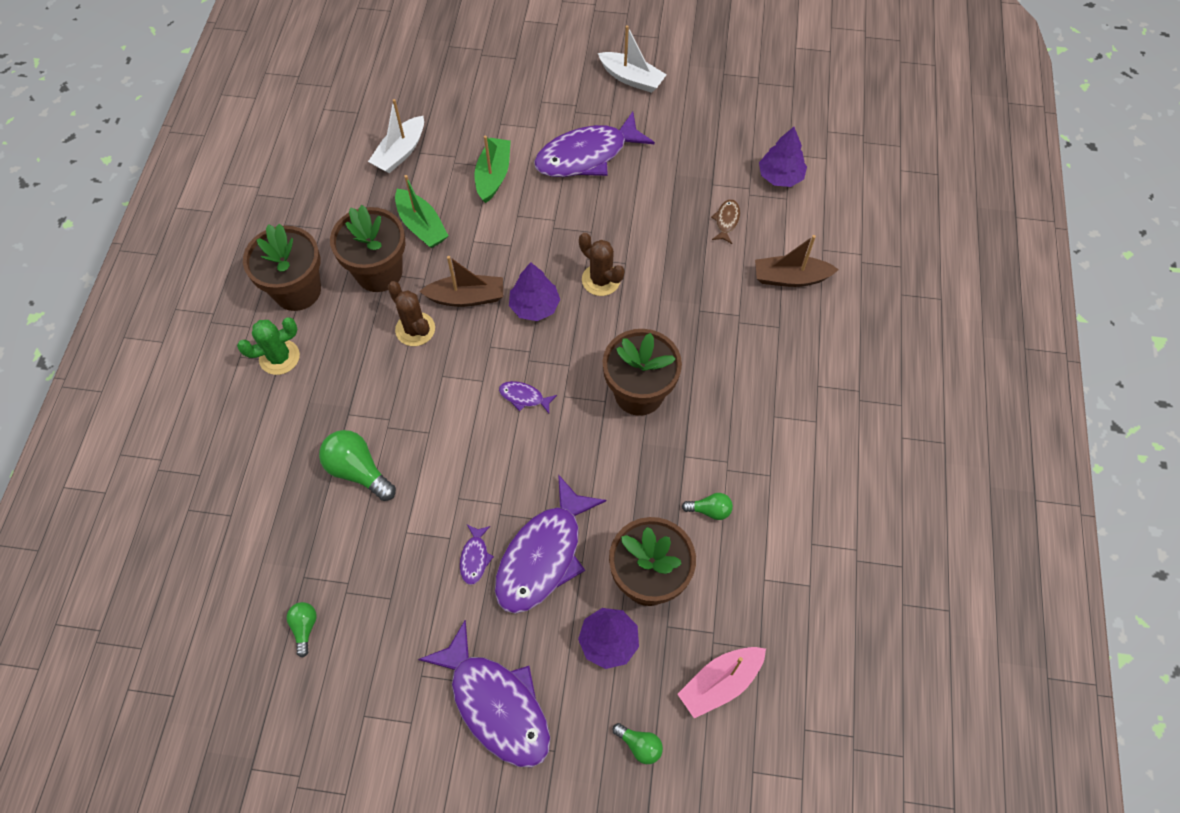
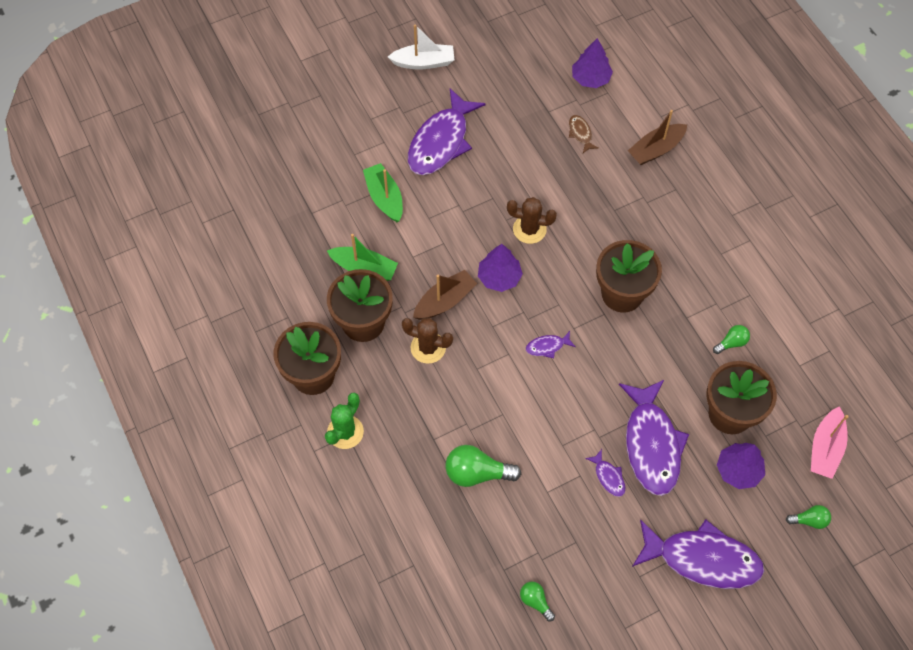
camera: 35 degrees left, 0 degrees up
(400, 152) = (297, 221): white boat -> none

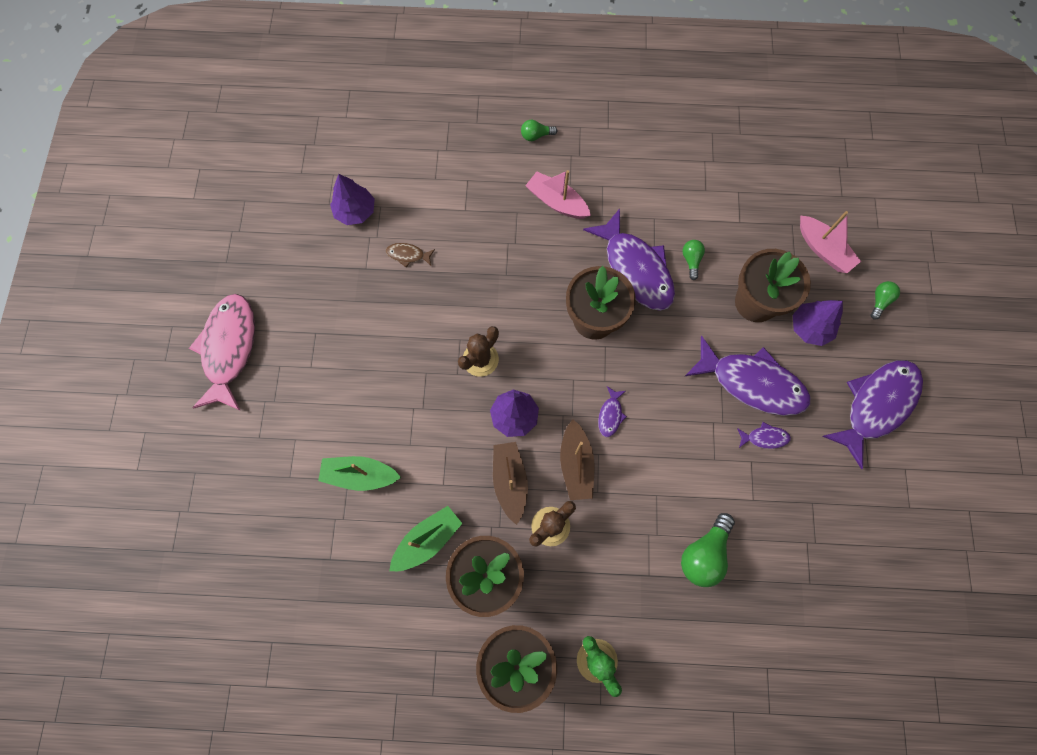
camera: 60 degrees left, 10 degrees up
(423, 62) = (229, 348): white boat -> pink fish
(441, 142) = (332, 384): purple fish -> purple fish (635, 269)
(535, 601) = (853, 572): green light bulb -> green light bulb (536, 136)
(656, 149) = (466, 203): brown boat -> brown boat (576, 464)
(707, 213) = (557, 202): none -> pink boat

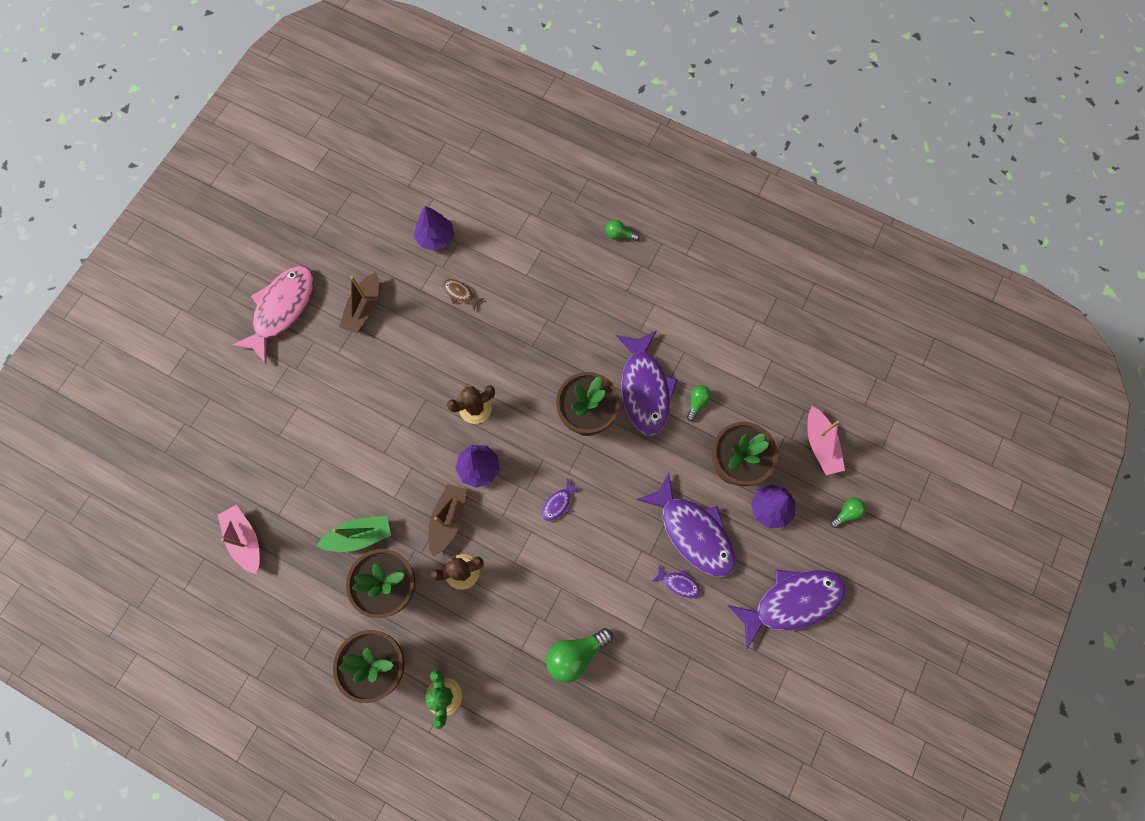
camera: 25 degrees right, 0 degrees up
(360, 475) = (333, 459): green boat -> none
(557, 202) = (607, 301): pink boat -> pink boat (245, 540)
(576, 464) = (508, 531): brown boat -> brown boat (364, 308)

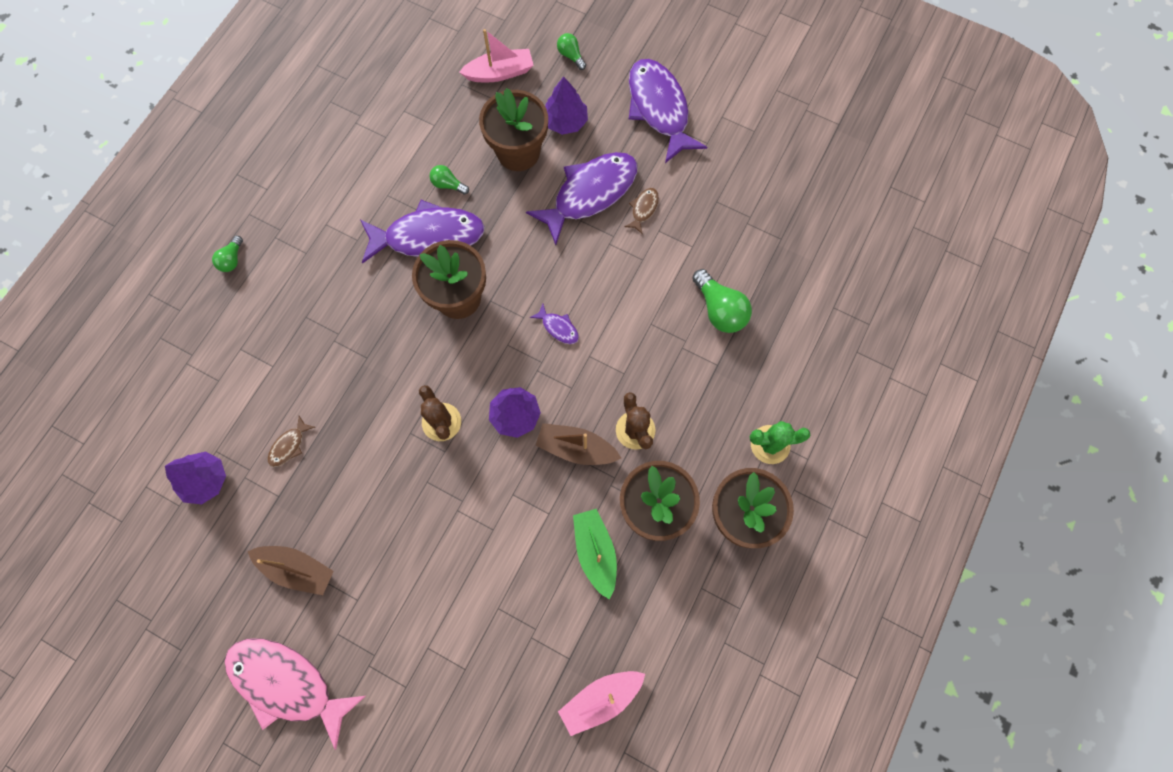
camera: 90 degrees left, 0 degrees up
(679, 583) = (643, 209): purple fish -> brown fish

